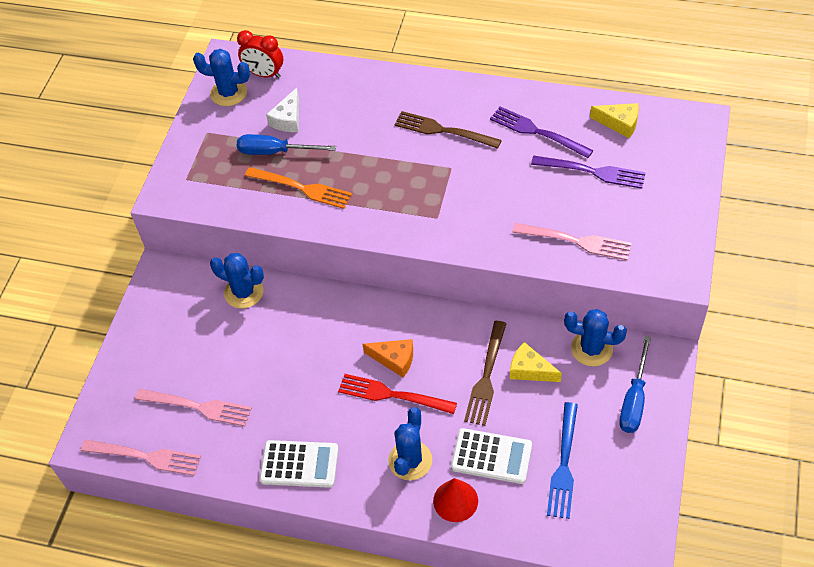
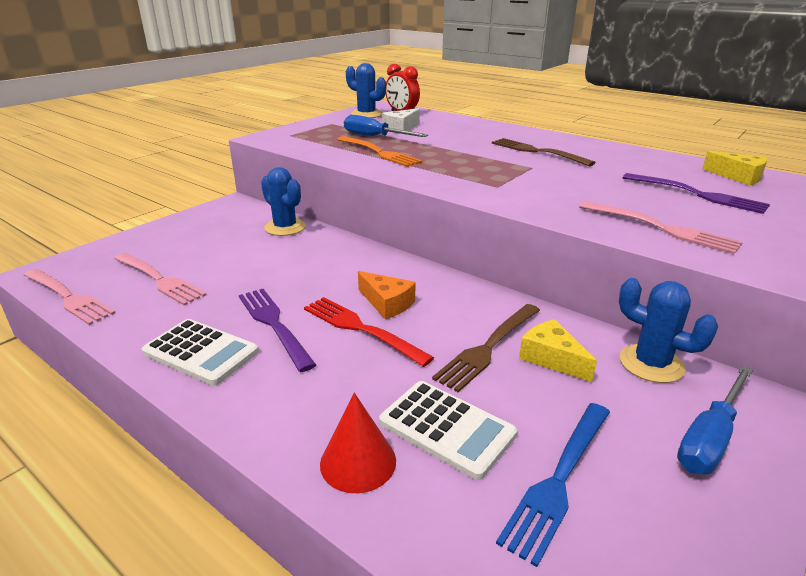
camera: 20 degrees right, 25 degrees down
(410, 460) = (331, 394): blue cactus -> none
(537, 132) = (637, 166): purple fork -> purple fork (274, 324)

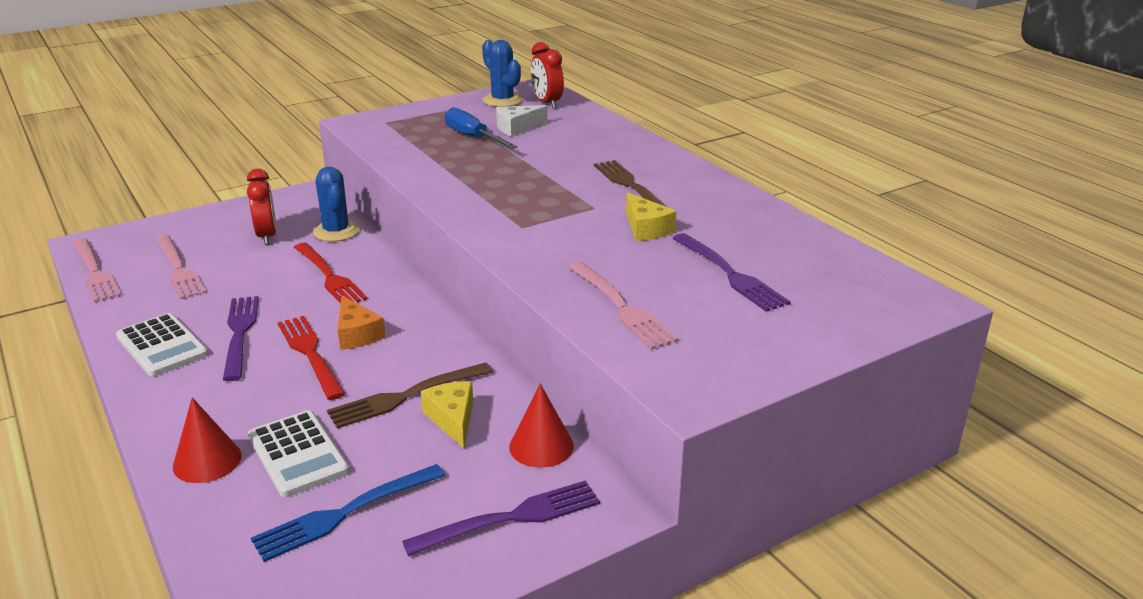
camera: 20 degrees right, 0 degrees up
(224, 240) = (267, 236): none -> red clock
(313, 262) = (329, 276): none -> red fork
(379, 152) = (452, 161): orange fork -> none
(651, 364) = (541, 446): blue cactus -> red cone
(710, 438) = (511, 518): blue screwdriver -> purple fork
(738, 177) = (822, 260): yellow cheese -> yellow cheese (646, 228)

